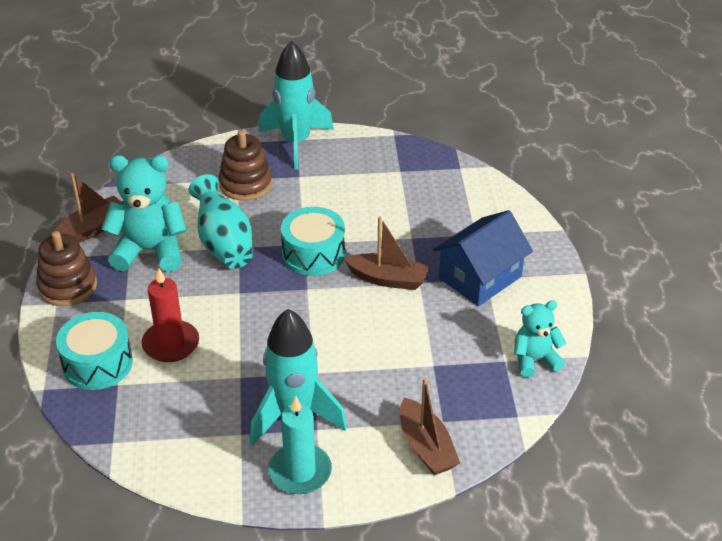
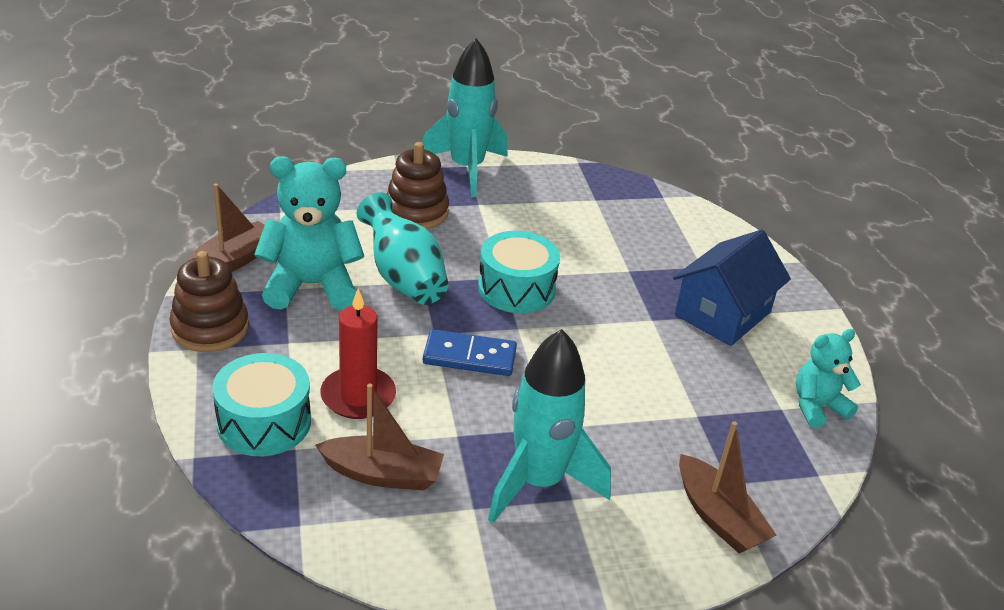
camera: 10 degrees left, 5 degrees down
(263, 313) = (469, 357): none -> blue domino
(300, 472) = (563, 555): turquoise candle -> none
(388, 279) = (614, 316): brown boat -> brown boat (383, 474)

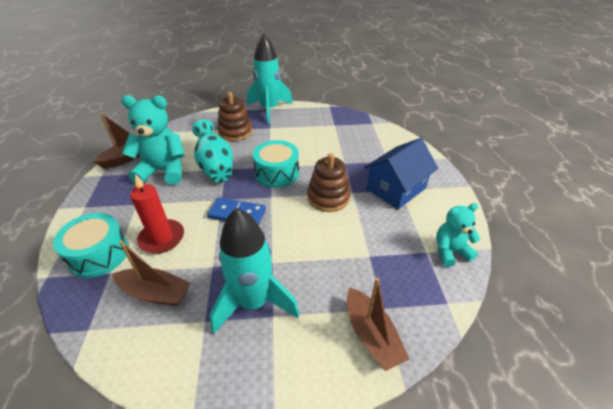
camera: 10 degrees right, 5 degrees up
(210, 328) = (97, 195): brown stacking toy -> brown stacking toy (328, 197)

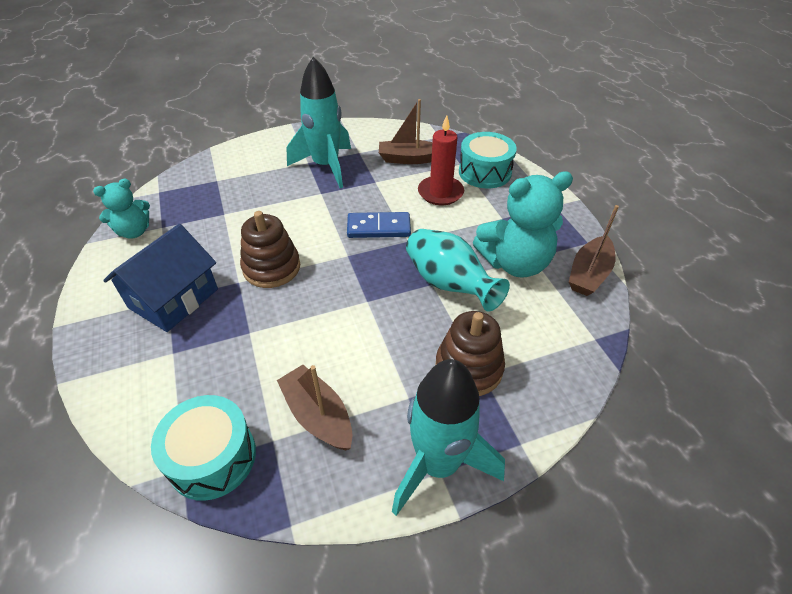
camera: 165 degrees right, 5 degrees up
(277, 173) = (353, 291): turquoise drum -> turquoise drum (212, 457)
(371, 335) = (229, 164): brown boat -> brown boat (318, 415)

